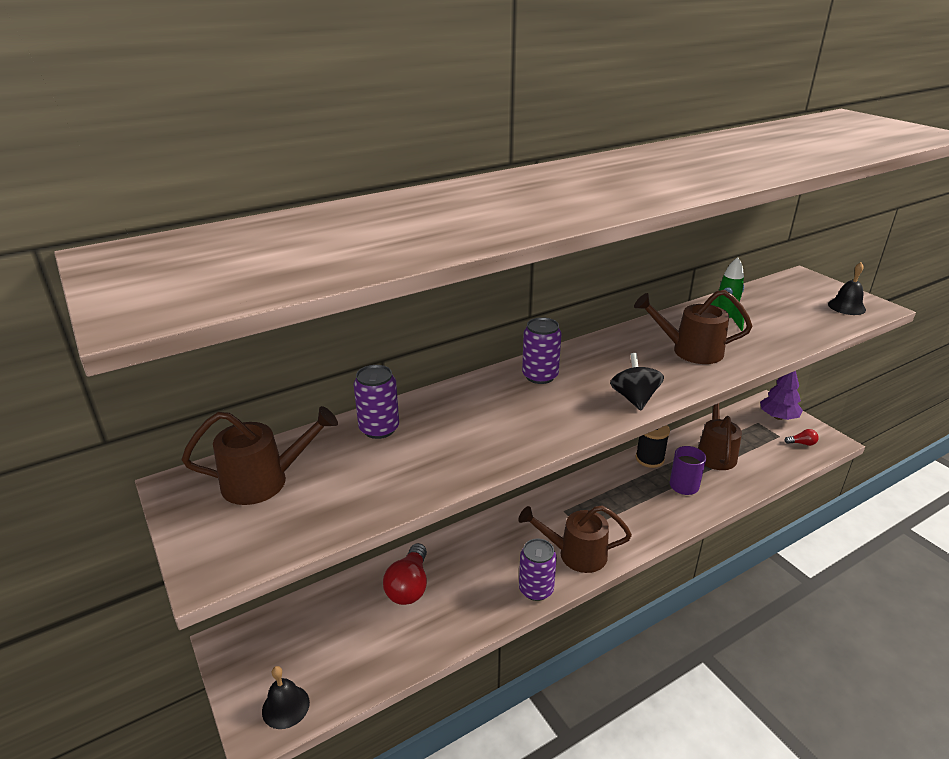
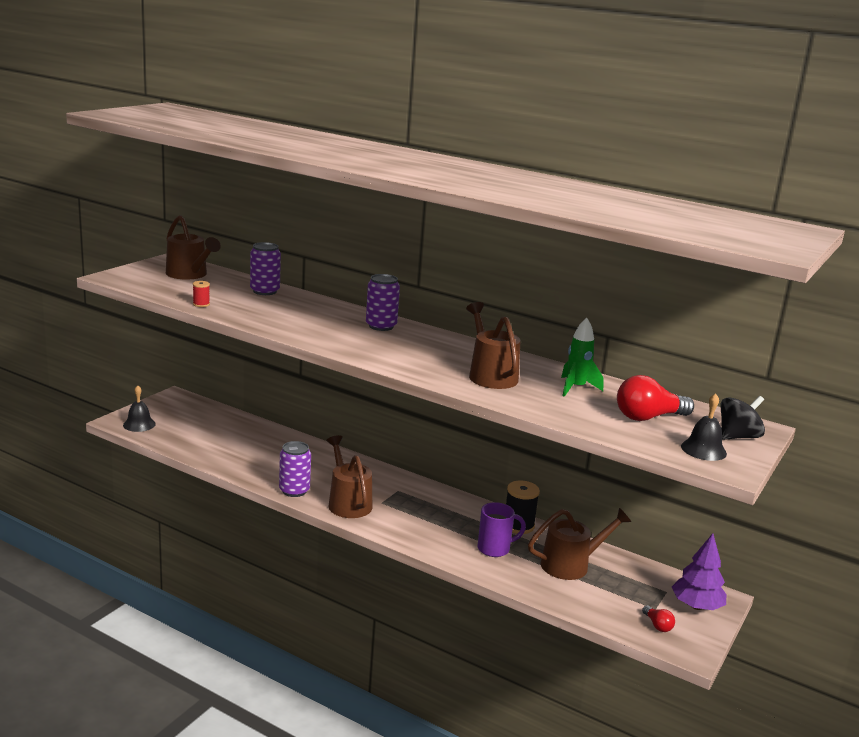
camera: 60 degrees right, 10 degrees down
(399, 494) = (201, 304): none -> red spool
(409, 586) = (261, 441): red light bulb -> red light bulb (648, 417)
(634, 398) = (381, 358): black spinning top -> black spinning top (737, 436)

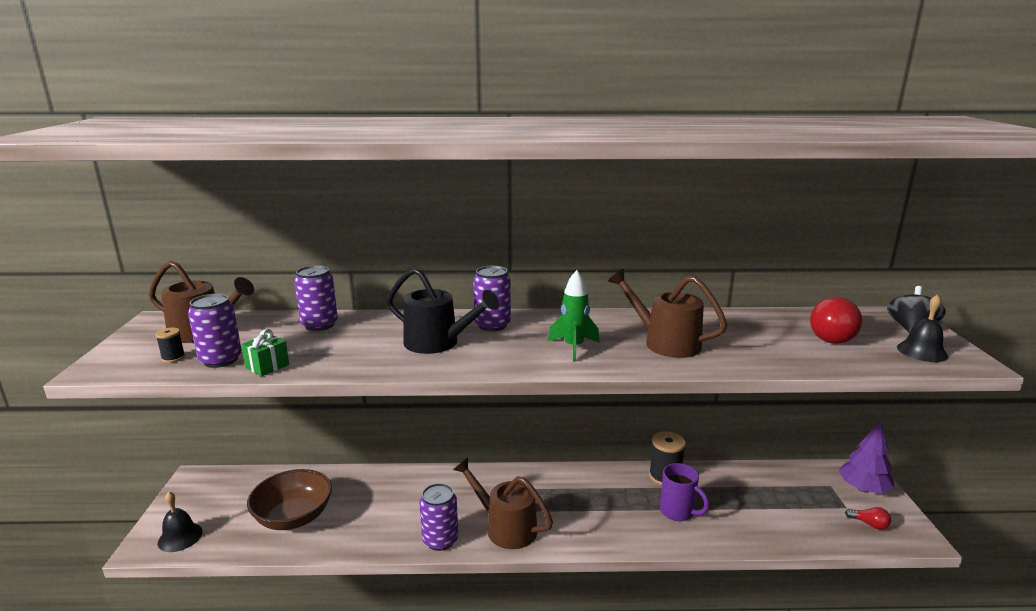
camera: 30 degrees left, 0 degrees up
(156, 284) = (173, 358): none -> black spool
(180, 293) = (221, 360): none -> purple can
(201, 304) = (267, 366): red spool -> green gift
(214, 441) = (293, 517): none -> brown bowl
(324, 325) = (438, 343): none -> black watering can
(495, 549) = (678, 512): purple mug -> purple mug turned 90 degrees clockwise
(571, 564) = (746, 496): brown watering can -> none
(576, 388) = (742, 329): green rocket -> green rocket (573, 347)

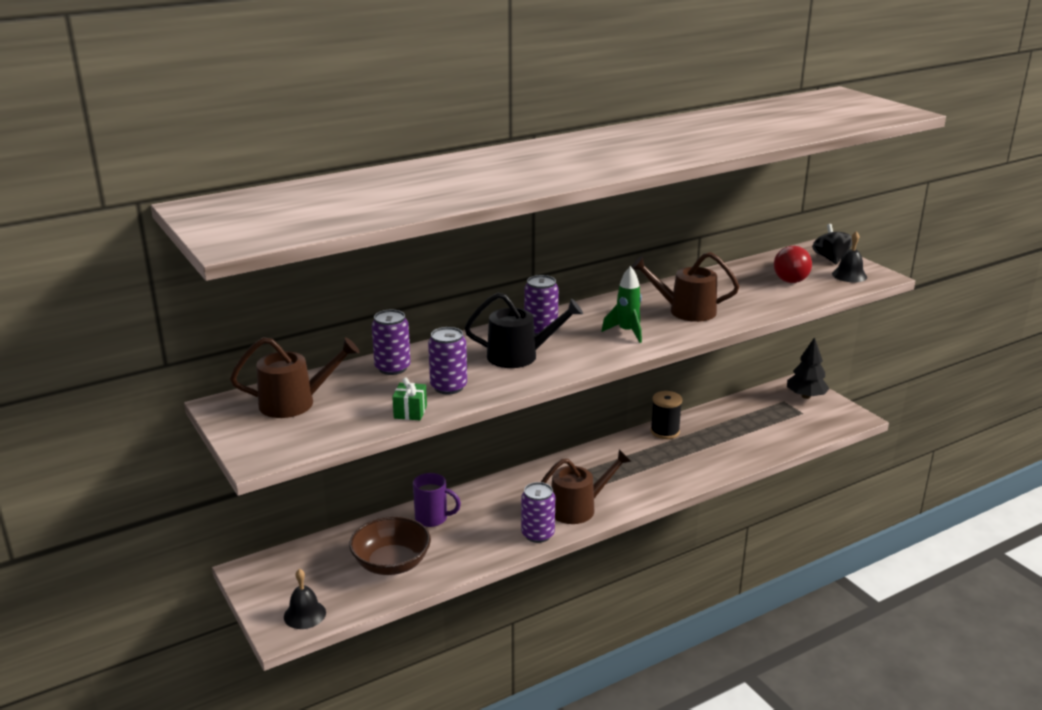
camera: 30 degrees left, 5 degrees up
(173, 358) = (312, 429): black spool -> none
(221, 360) = (360, 419): purple can -> purple can (448, 387)
(505, 527) = (578, 508): brown watering can -> brown watering can turned 150 degrees clockwise
(678, 512) = (695, 454): purple mug -> purple mug (432, 518)
(863, 489) = (806, 396): purple tree -> black tree
(869, 524) = (824, 419): red light bulb -> none

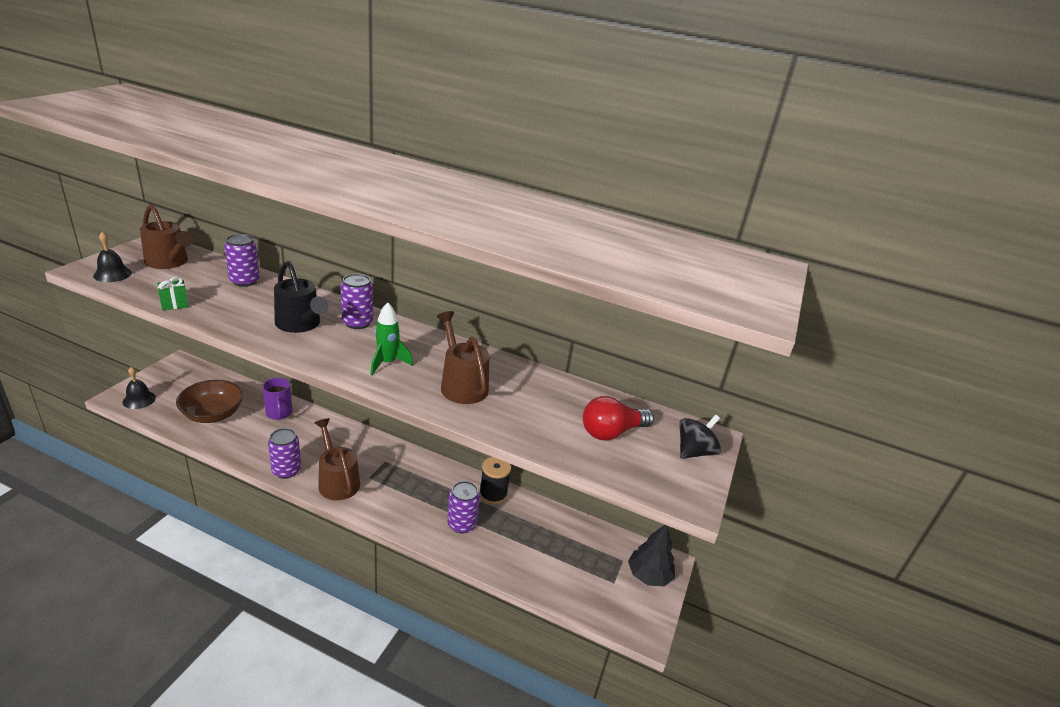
camera: 50 degrees right, 5 degrees up
(448, 387) = (225, 308): purple can -> purple can (461, 524)
(578, 508) = (337, 480): brown watering can -> brown watering can turned 150 degrees counterclockwise
(849, 275) = (665, 475): black bell -> black bell (112, 274)

